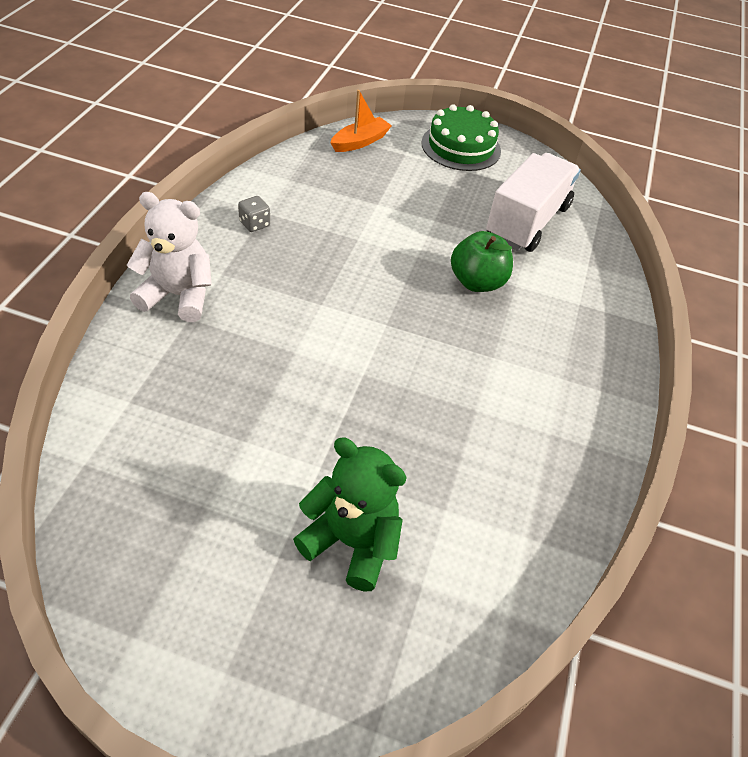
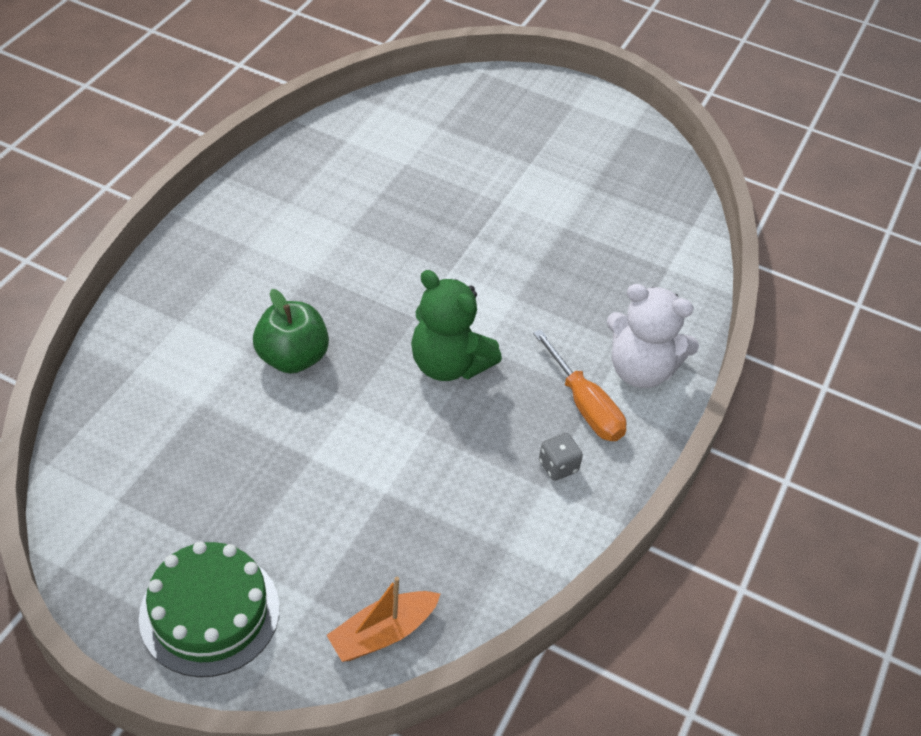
camera: 170 degrees left, 0 degrees up
(231, 264) = (585, 406): none -> orange screwdriver
(351, 542) = (483, 154): green teddy bear -> green teddy bear (449, 364)
(527, 221) = (178, 444): white truck -> none

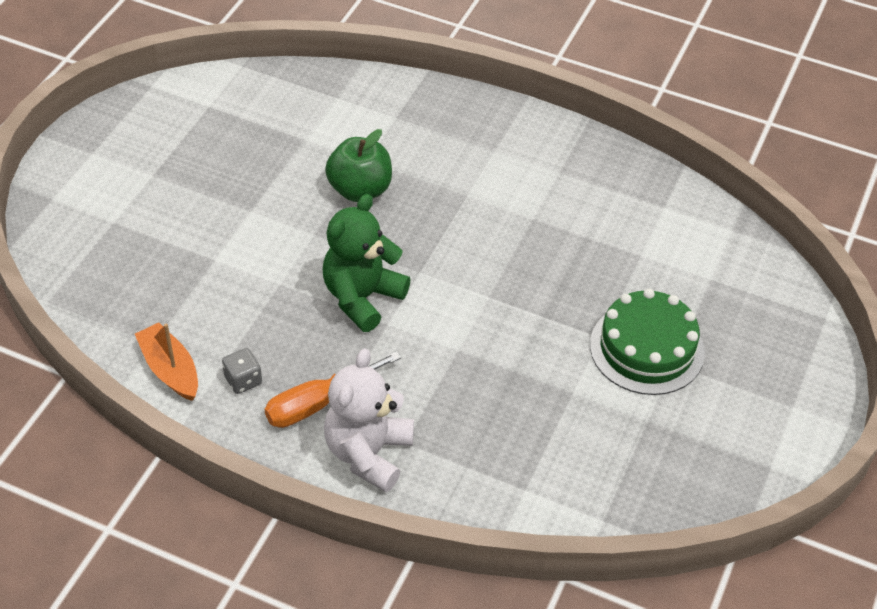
camera: 90 degrees right, 0 degrees up
(209, 612) = (106, 165): green cake -> green cake (647, 348)
(382, 633) = (79, 264): orange boat -> orange boat (170, 369)

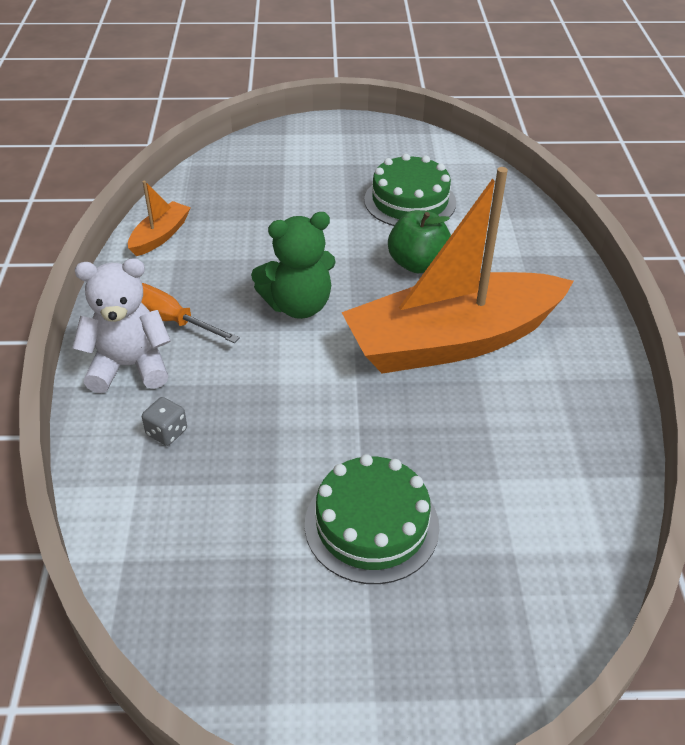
camera: 65 degrees right, 5 degrees down
(243, 380) = (170, 273): grey dice -> grey dice (167, 432)
(259, 153) = (410, 201): none -> green cake
(362, 297) = (298, 305): green teddy bear -> green teddy bear turned 150 degrees clockwise
(477, 213) = (452, 341): none -> orange boat

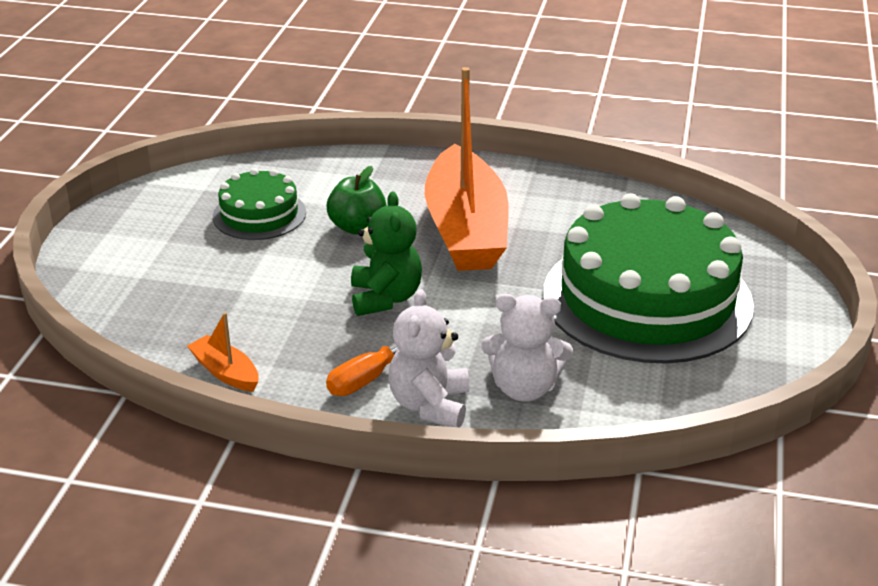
camera: 75 degrees left, 10 degrees down
(167, 432) = (524, 388): grey dice -> white teddy bear
(371, 525) = (647, 298): green cake -> green cake, size x2.04

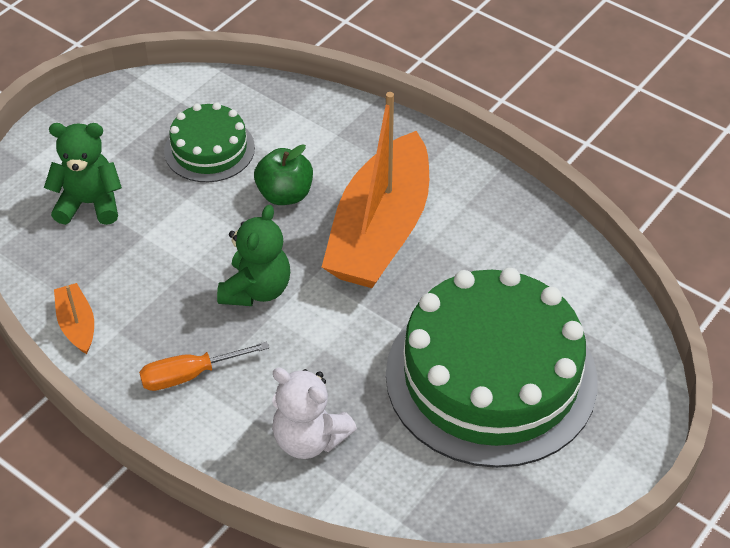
camera: 25 degrees right, 15 degrees up
(168, 281) = (89, 203): none -> green teddy bear
(430, 405) = (218, 426): white teddy bear -> none

